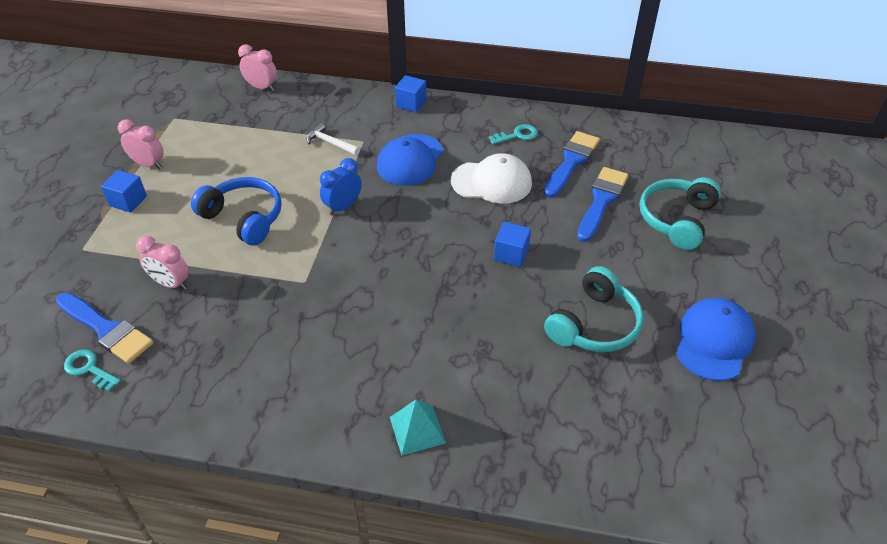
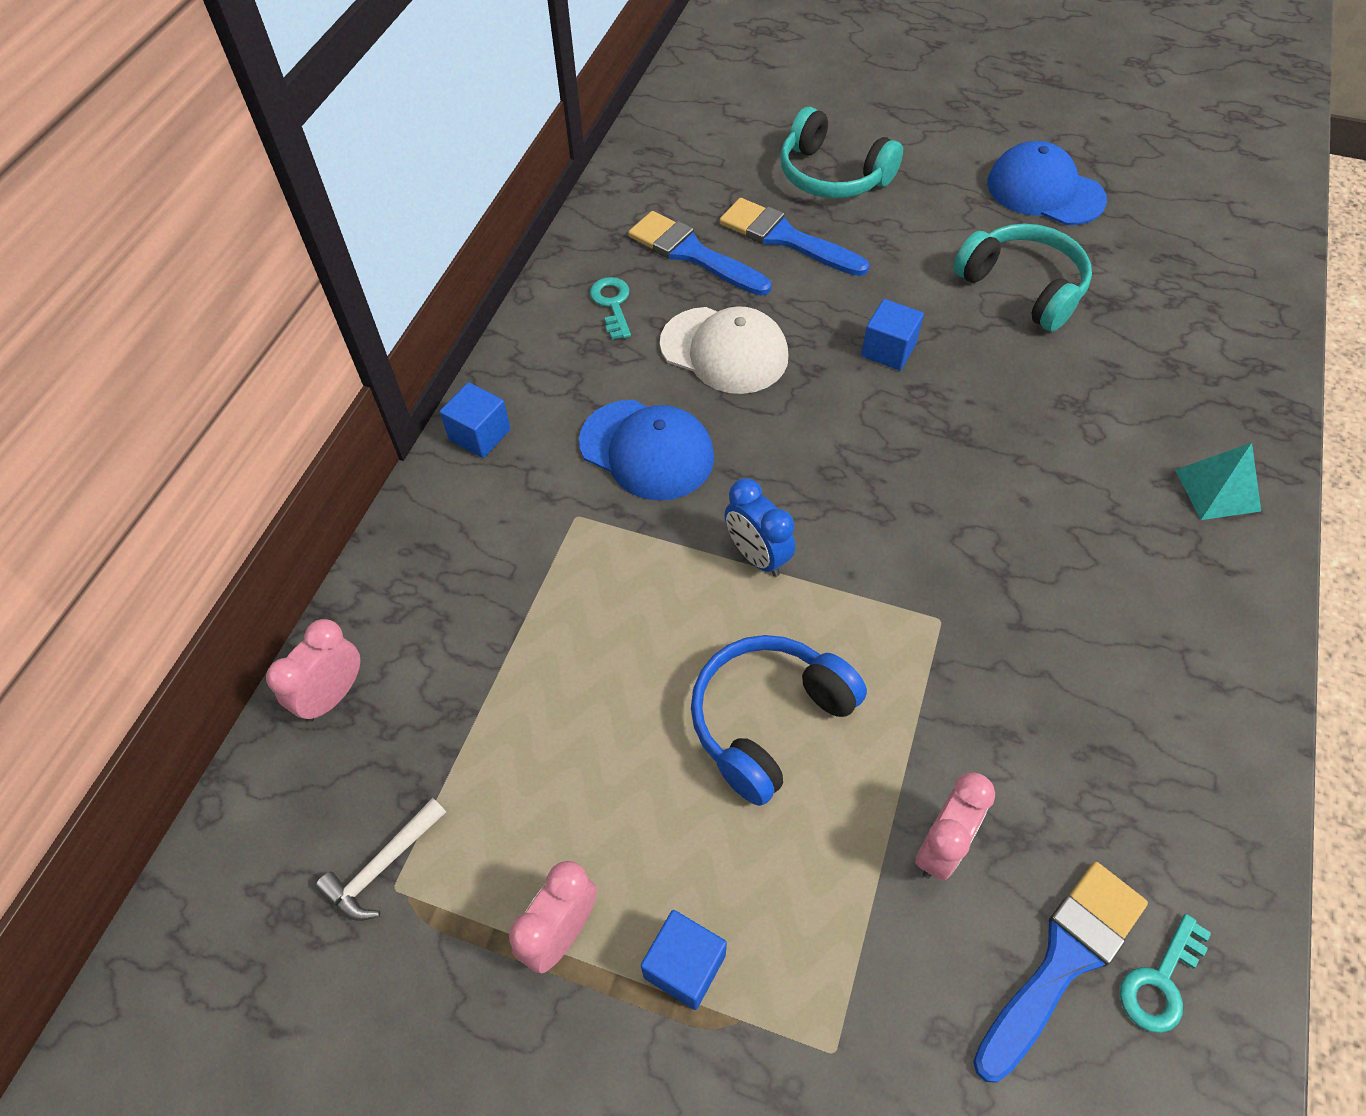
camera: 80 degrees left, 10 degrees up
(330, 143) = (569, 569): white hammer -> white hammer (383, 866)
(491, 182) = (724, 350): white cap -> white cap turned 105 degrees clockwise

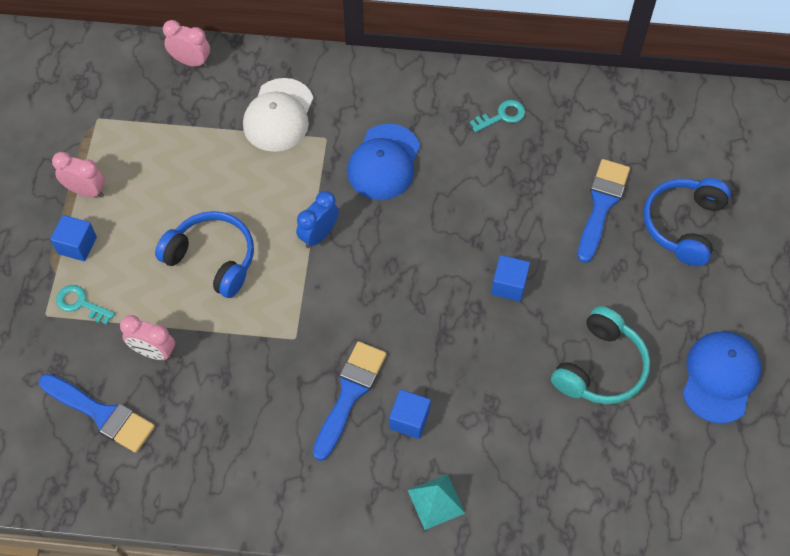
camera: 75 degrees right, 5 degrees up
(383, 866) = (107, 111): white hammer -> none
(480, 435) = (373, 75): blue cube -> blue cube (409, 420)
(692, 254) = (566, 151): blue brush -> blue brush (349, 394)
(724, 350) = (479, 188): white cap -> white cap (278, 115)
(832, 176) = (683, 225): turquoise headphones -> blue headphones
(1160, 981) = (97, 461): turquoise key -> turquoise key (81, 304)

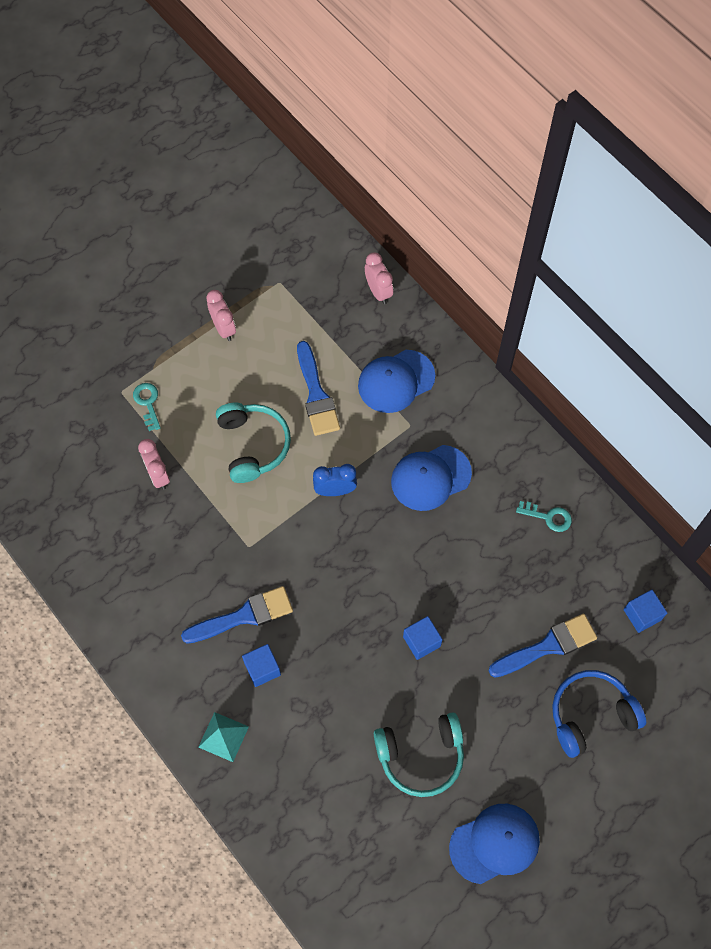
camera: 45 degrees right, 5 degrees up
(77, 245) = (183, 361): blue cube -> blue cube (642, 615)
(101, 414) = (90, 487): blue brush -> blue brush (316, 394)
(212, 259) = (253, 445): blue headphones -> turquoise headphones
(278, 115) = (396, 381): white cap -> blue cap

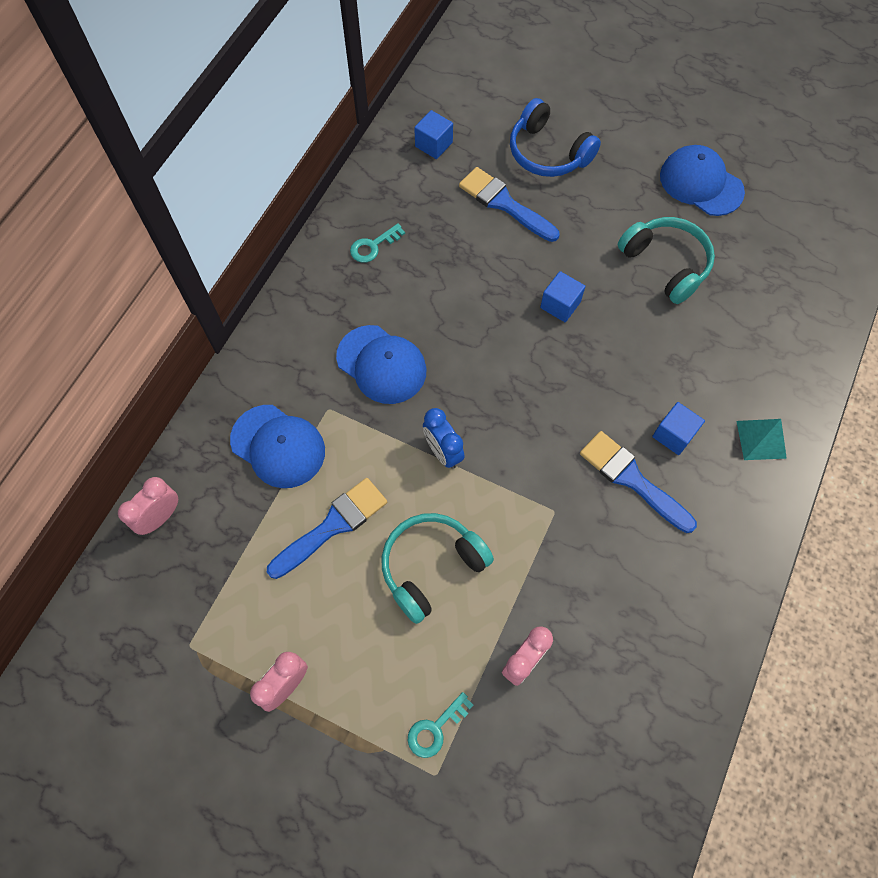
camera: 115 degrees left, 0 degrees up
(548, 517) = (373, 246): turquoise key -> turquoise key turned 120 degrees counterclockwise

